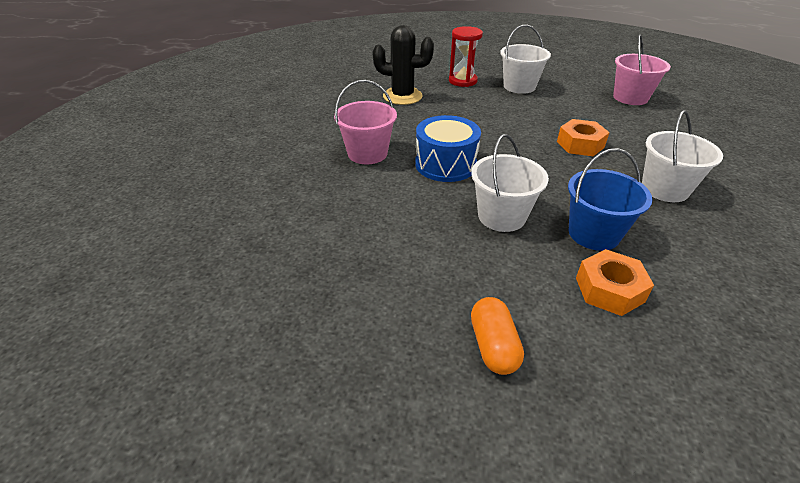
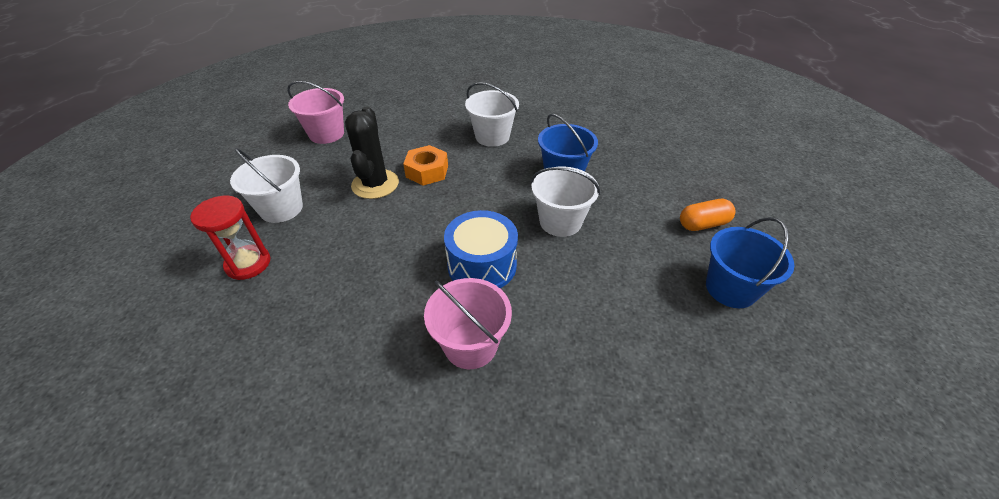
camera: 100 degrees left, 5 degrees up
(374, 328) = (730, 288): none -> blue bucket
(402, 96) = (291, 331): black cactus -> black cactus (375, 184)
(609, 289) = (620, 172): orange nut -> none

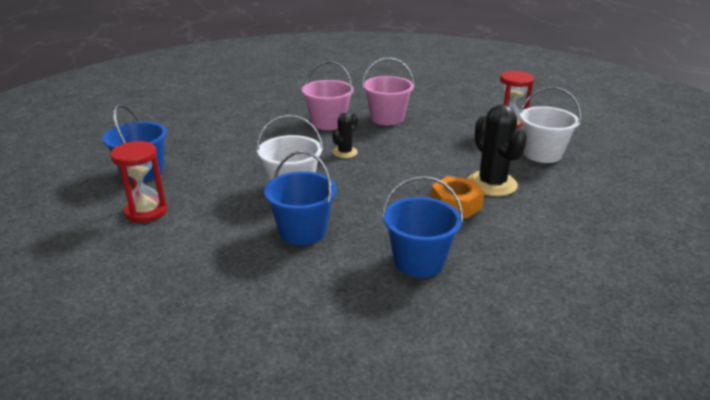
camera: 160 degrees right, 15 degrees down
(326, 134) = (621, 220): pink bucket -> pink bucket (387, 118)
(482, 265) = (345, 152): blue drum -> black cactus
(492, 136) = (419, 261): white bucket -> blue bucket
(703, 224) = (146, 212): orange capsule -> red hourglass

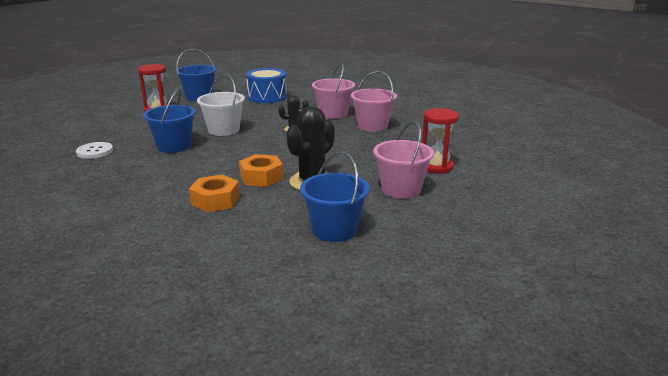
camera: 55 degrees right, 5 degrees down
(218, 136) = (267, 97): none -> blue drum
(243, 295) = (95, 151): none -> white button
(419, 261) = (169, 183): blue bucket -> blue bucket (334, 230)
(492, 244) = (215, 200): none -> orange nut
(542, 154) = (401, 189): white bucket -> pink bucket

